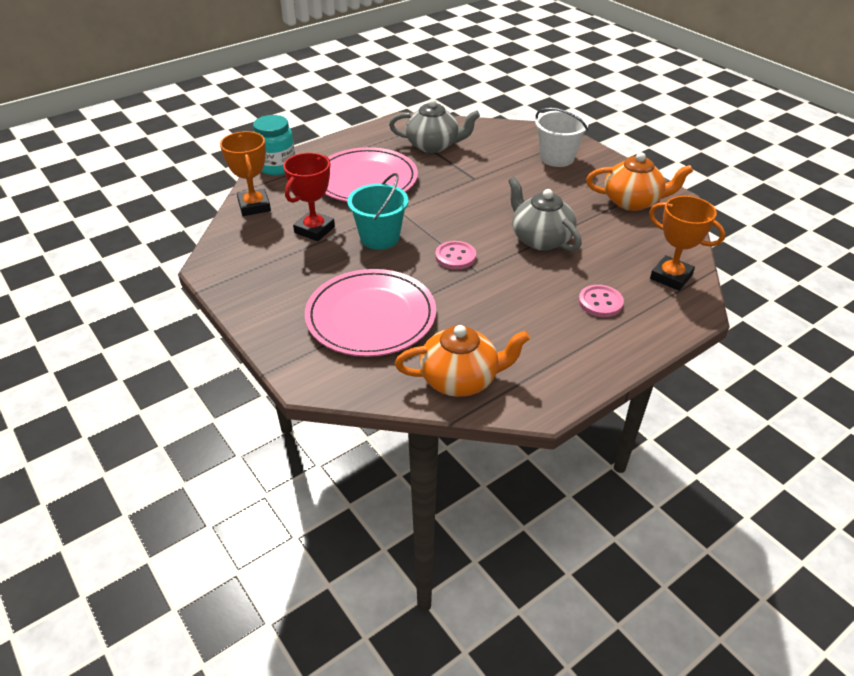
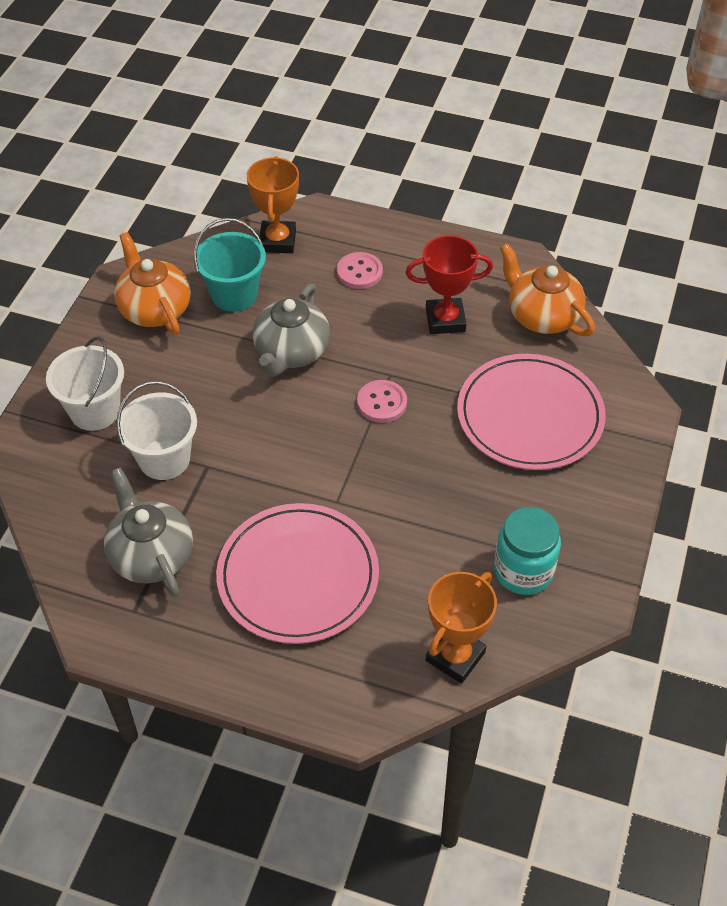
camera: 125 degrees left, 10 degrees up
(277, 167) = (347, 706): turquoise jar -> turquoise jar (523, 571)
(314, 230) = (445, 556): red trophy -> red trophy (445, 320)
(380, 238) = (405, 485): turquoise bucket -> turquoise bucket (234, 294)
(495, 167) = (164, 459): none -> white bucket

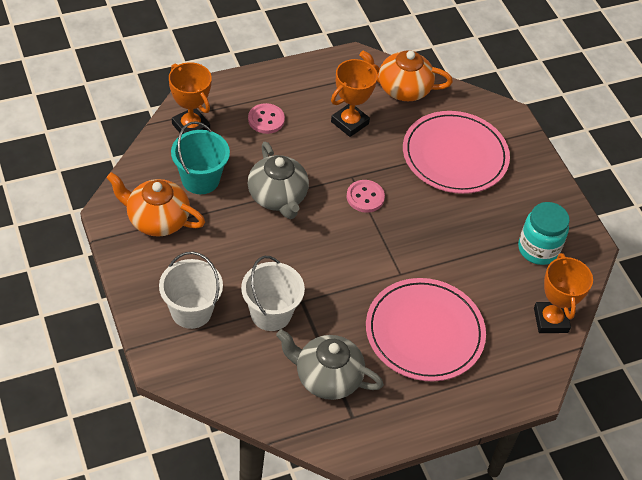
camera: 45 degrees left, 0 degrees up
(445, 320) = (349, 123): red trophy -> orange trophy

